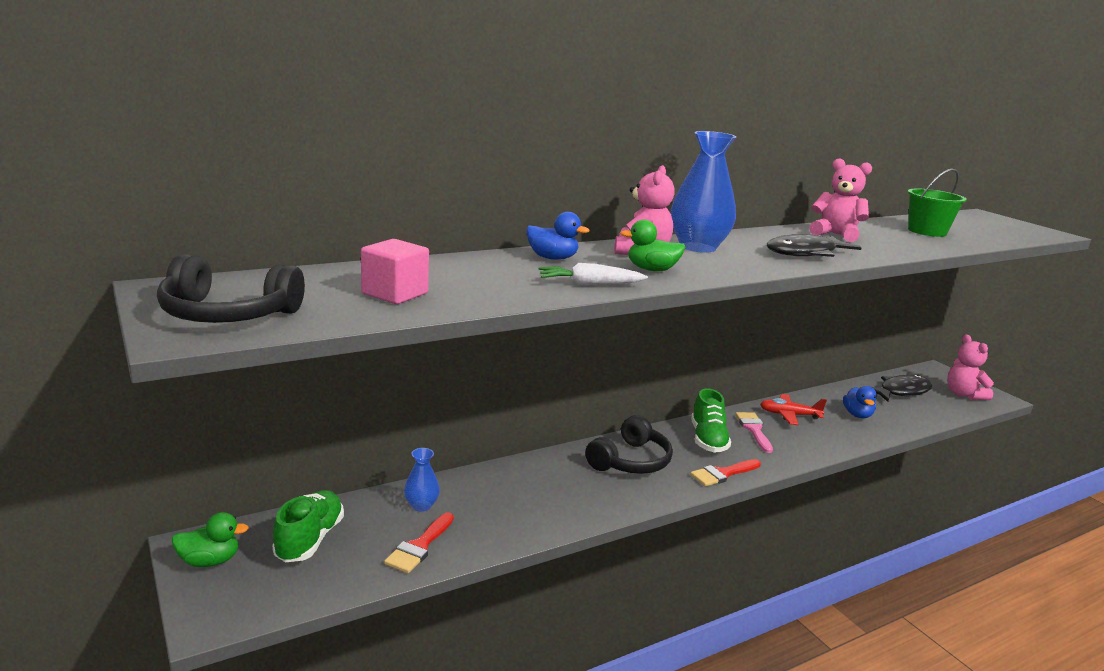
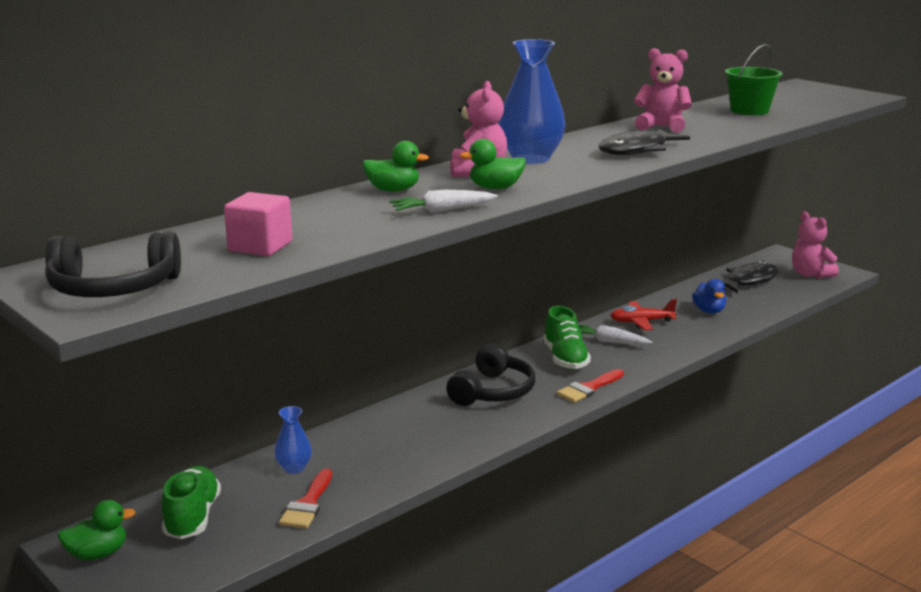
camera: 10 degrees left, 0 degrees up
(552, 258) = (393, 190): blue duck -> green duck
(753, 430) = (609, 342): pink brush -> white carrot

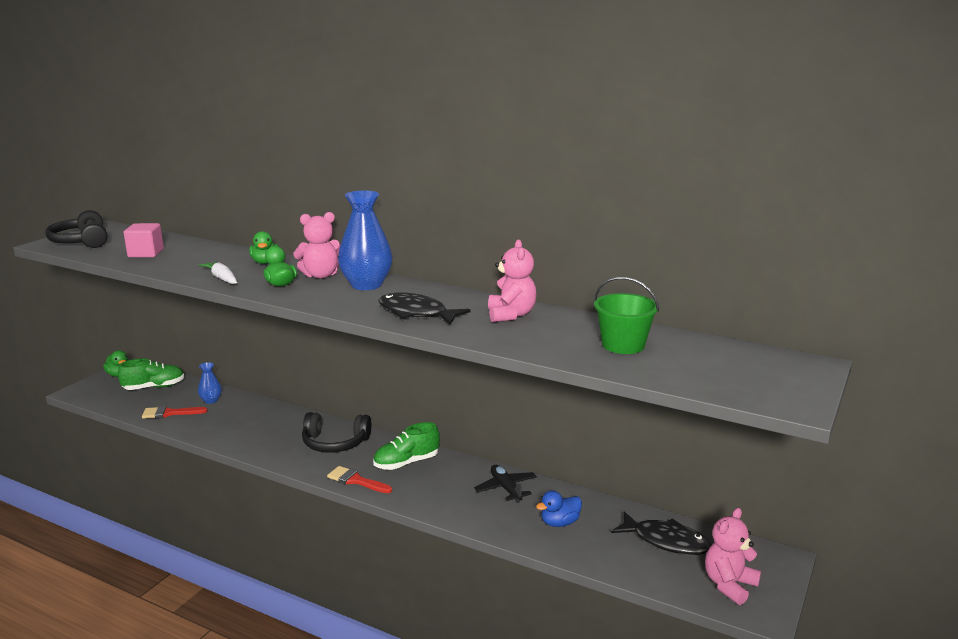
camera: 70 degrees right, 0 degrees up
(609, 342) = (452, 478): white carrot -> none
(641, 322) = (506, 488): red plane -> black plane

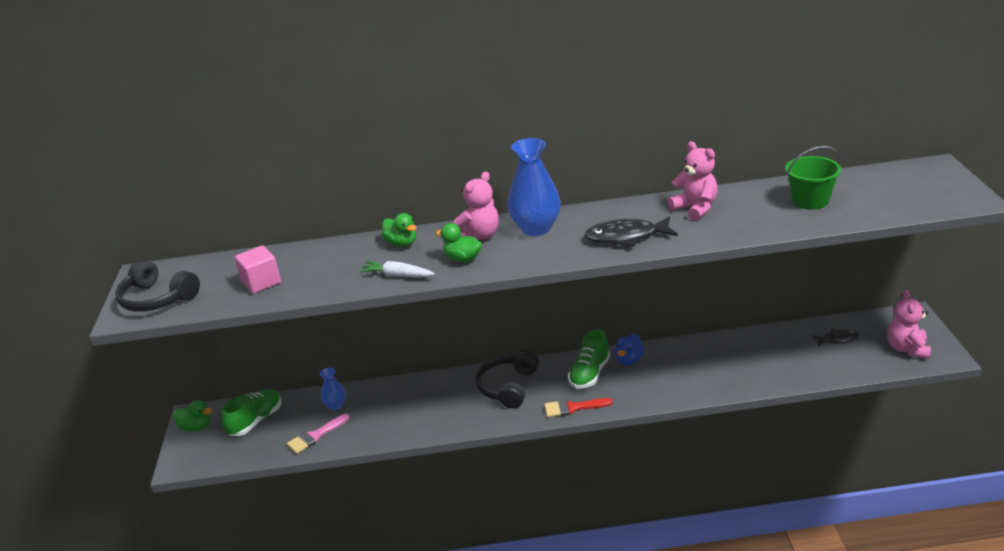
camera: 30 degrees left, 10 degrees up
(169, 413) = (315, 436): red brush -> pink brush
(335, 443) = (508, 387): black headphones -> black headphones turned 135 degrees clockwise
(506, 488) = (689, 356): black plane -> none
(559, 523) = (758, 362): blue duck -> blue duck (629, 360)
(666, 541) = (837, 339): black fish -> black fish, size x0.56

